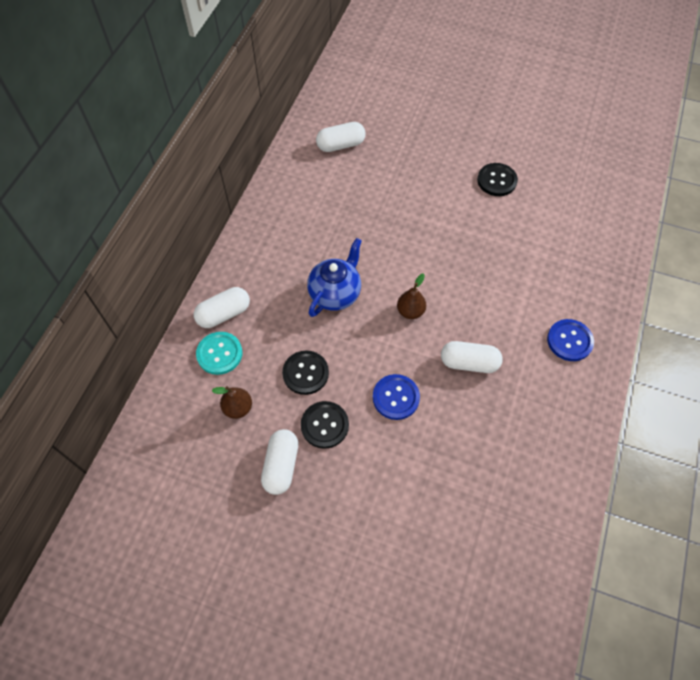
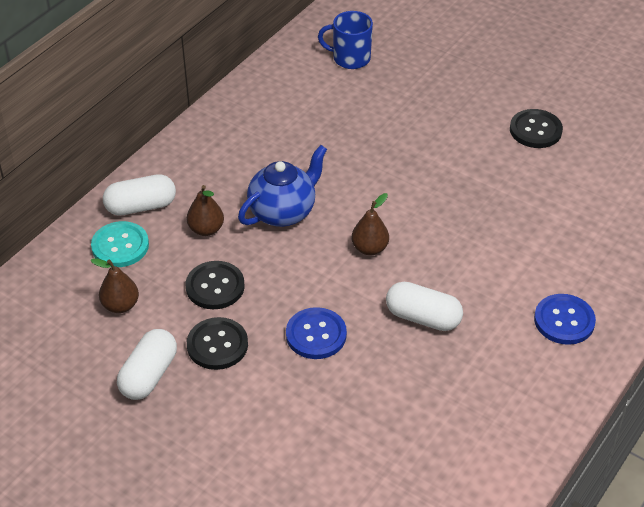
camera: 15 degrees right, 15 degrees down
(281, 323) = (206, 229): none -> brown pear
(341, 145) = (350, 58): white capsule -> blue mug

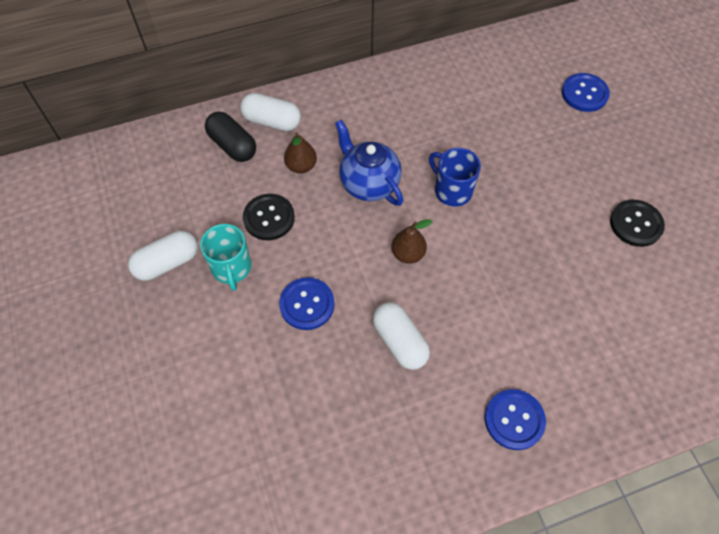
camera: 35 degrees right, 15 degrees up
(120, 246) = (232, 145): turquoise button -> black capsule
(120, 305) = (194, 194): brown pear -> none
(217, 345) = (231, 268): black button -> turquoise mug
(283, 212) = (368, 183): blue teapot -> blue teapot turned 120 degrees counterclockwise
(350, 58) = (528, 76): blue mug -> blue mug (452, 190)
(410, 51) = (584, 94): none -> blue button

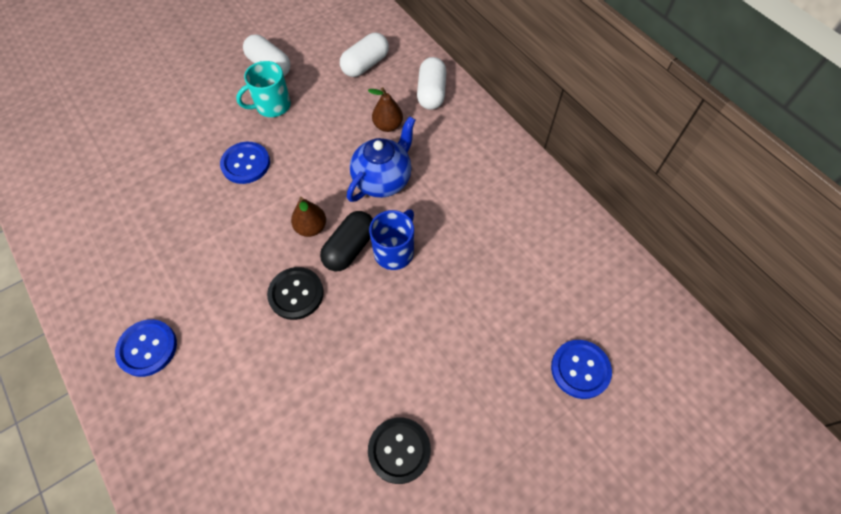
camera: 75 degrees right, 0 degrees up
(232, 145) = (395, 74): black capsule -> black capsule (349, 248)
(269, 218) = (326, 117): black button -> black button (296, 294)
(399, 341) = (218, 239): white capsule -> white capsule (365, 65)

